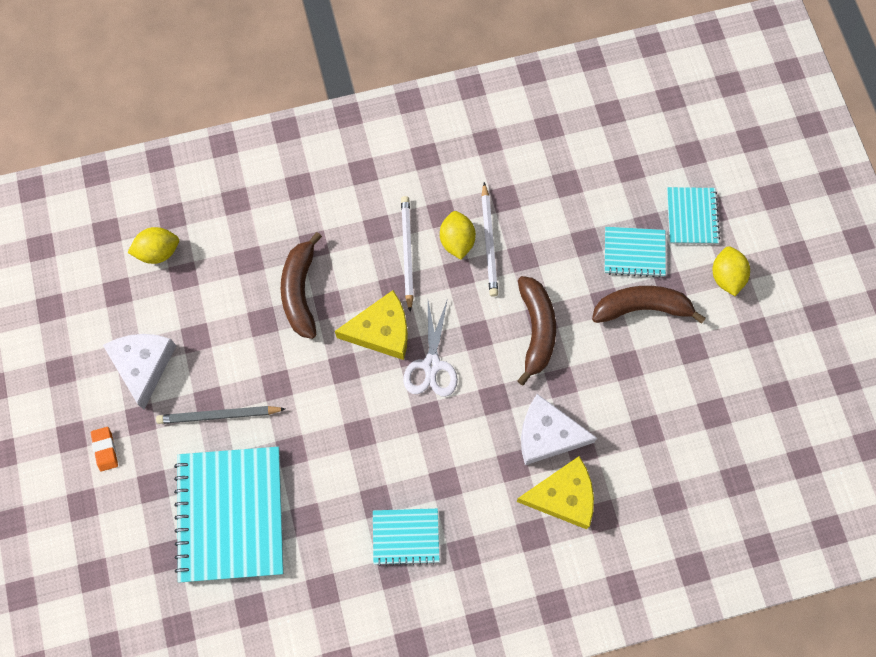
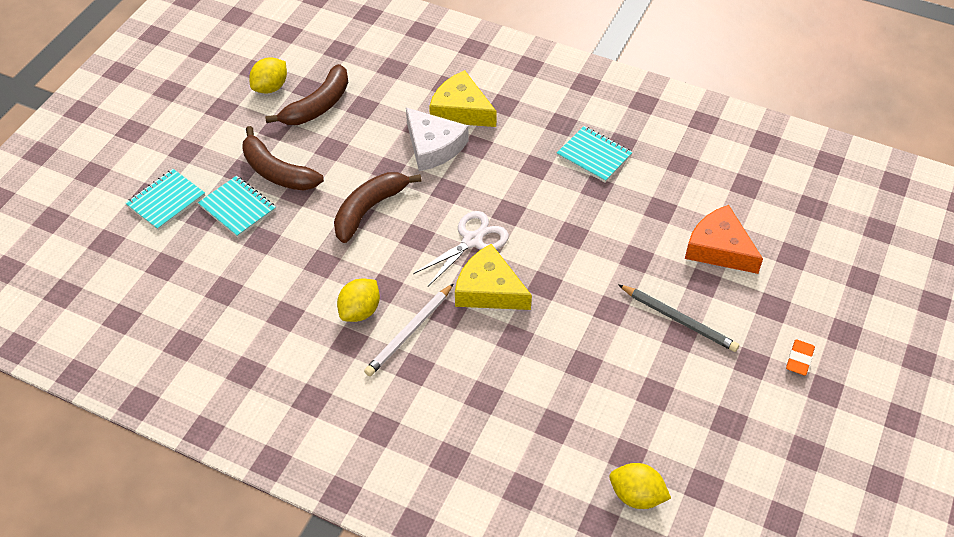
camera: 140 degrees left, 20 degrees down
(143, 365) = (721, 403): white cheese -> none
(230, 514) = (719, 248): turquoise notebook -> orange cheese
(300, 291) = (530, 366): brown banana -> brown banana (318, 106)
(489, 242) = (335, 292): white pencil -> none
(726, 276) = (195, 150): yellow lemon -> yellow lemon (270, 87)

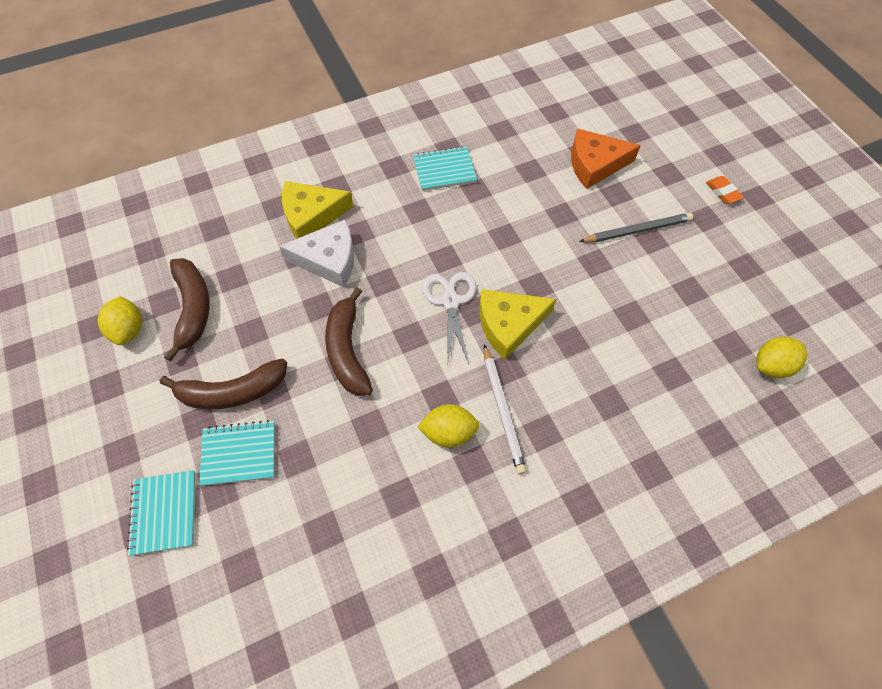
camera: 50 degrees left, 10 degrees up
(360, 311) = (448, 432): yellow lemon -> yellow lemon turned 75 degrees counterclockwise

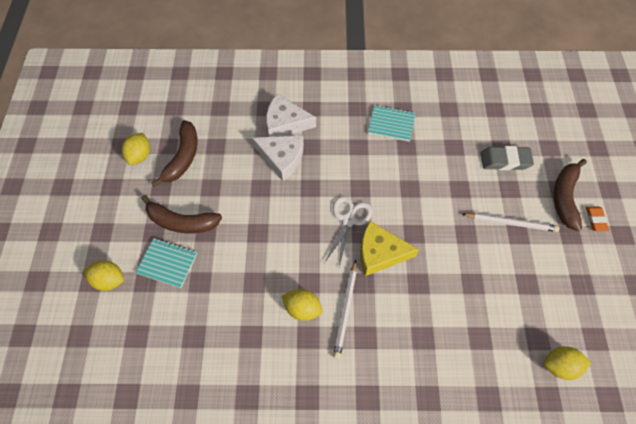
camera: 25 degrees right, 0 degrees up
(164, 512) = (109, 280): turquoise notebook -> yellow lemon
(311, 215) = (285, 123): yellow cheese -> white cheese
(347, 350) = (264, 225): brown banana -> brown banana (565, 197)
(595, 164) = (505, 161): orange cheese -> grey eraser
(637, 230) = (510, 223): grey pencil -> white pencil

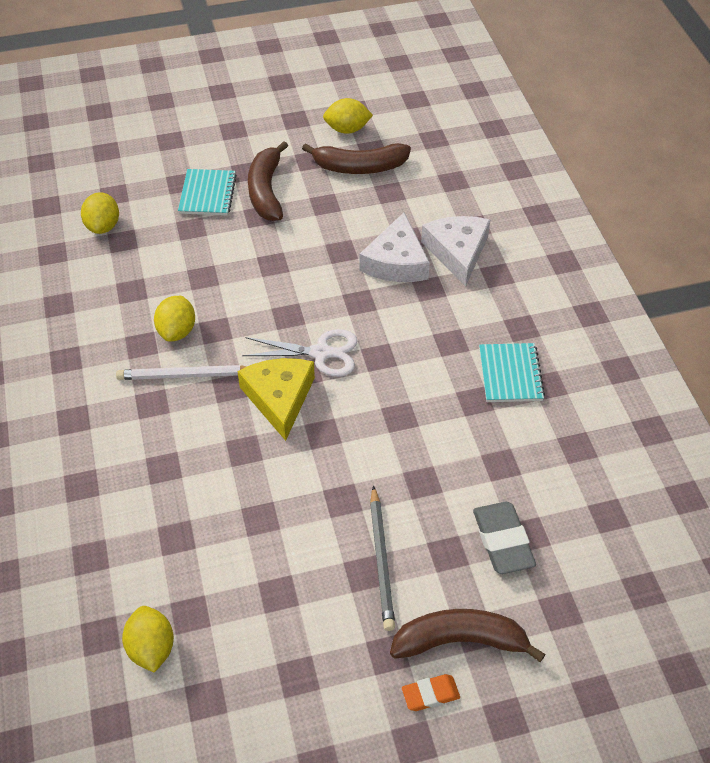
camera: 75 degrees right, 10 degrees down
(109, 280) = (174, 153): yellow lemon -> yellow lemon (103, 226)
(510, 223) = (382, 560): white pencil -> grey pencil

